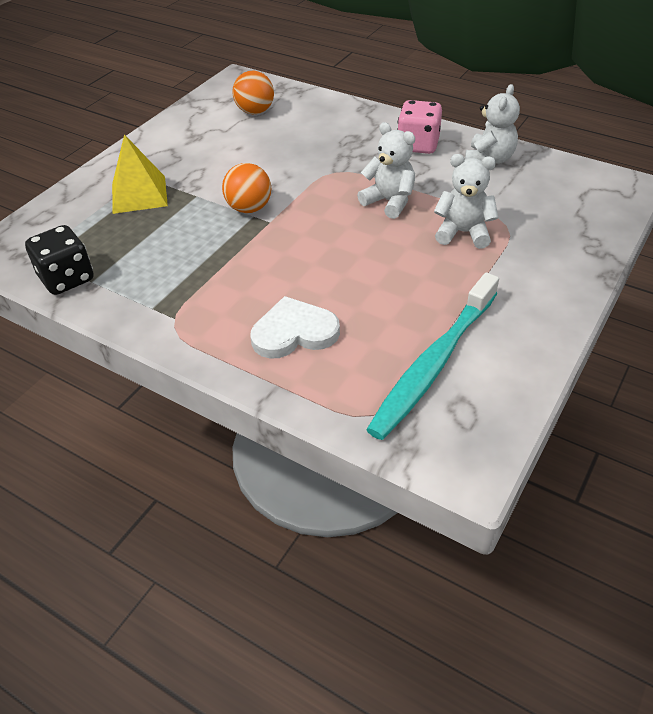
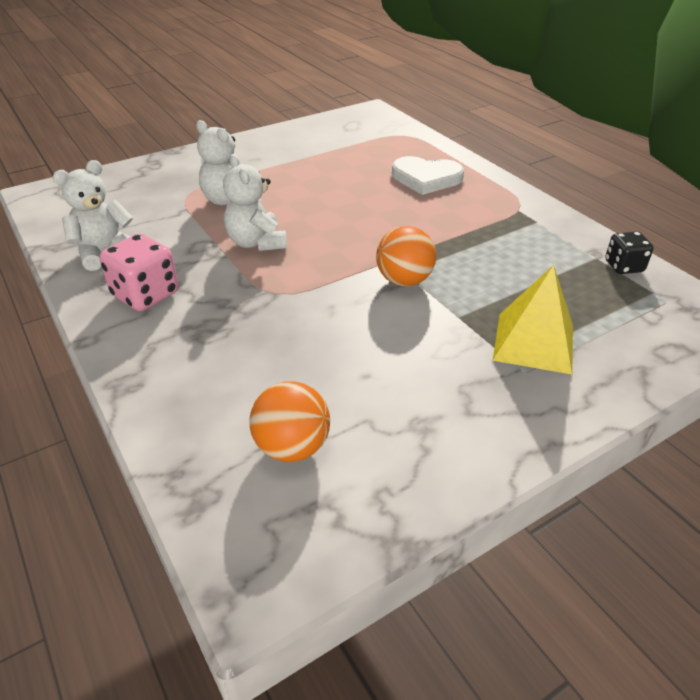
camera: 155 degrees left, 5 degrees down
(67, 279) = (623, 266): black dice -> black dice, size x0.63
(434, 363) = (345, 143): turquoise toothbrush -> none

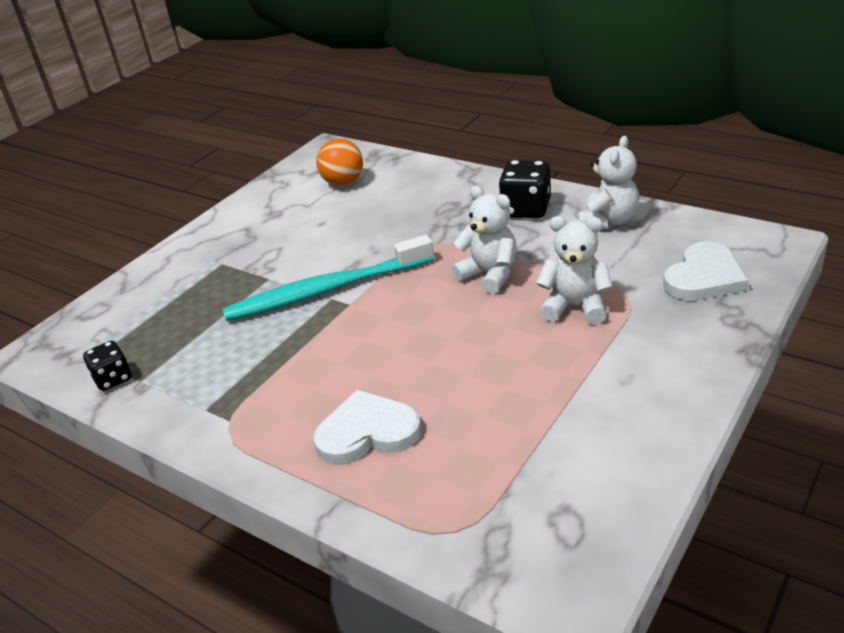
camera: 160 degrees right, 5 degrees down
(124, 189) = (704, 277): none -> white heart
(145, 295) = (526, 209): pink dice -> black dice
(404, 280) = (327, 290): orange ball -> turquoise toothbrush
(533, 342) = (205, 280): yellow pyramid -> none

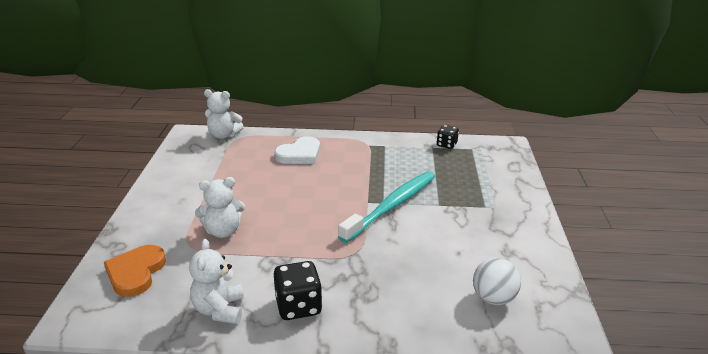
camera: 145 degrees right, 5 degrees down
(343, 182) = (493, 298): orange ball -> white ball
(489, 275) = (292, 239): white teddy bear -> white teddy bear (224, 135)
(704, 277) = (135, 272): white heart -> orange heart

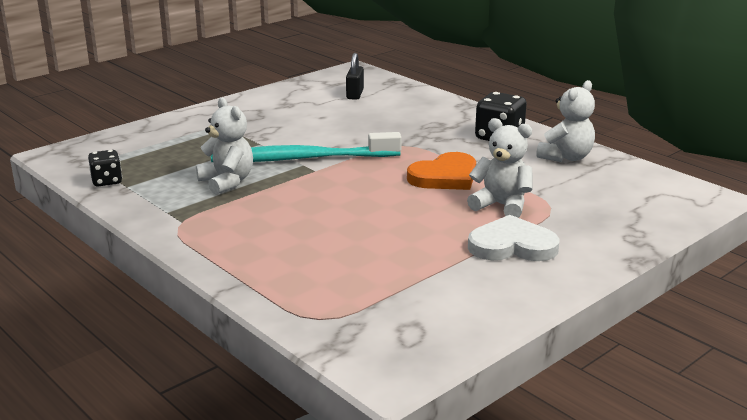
camera: 135 degrees left, 5 degrees down
(135, 272) = (626, 207): orange heart -> orange heart (445, 176)
(224, 135) = (336, 336): white teddy bear -> white teddy bear (227, 182)
(299, 154) = (285, 249): white heart -> white heart (512, 245)
(493, 298) = (355, 94): white ball -> black padlock

